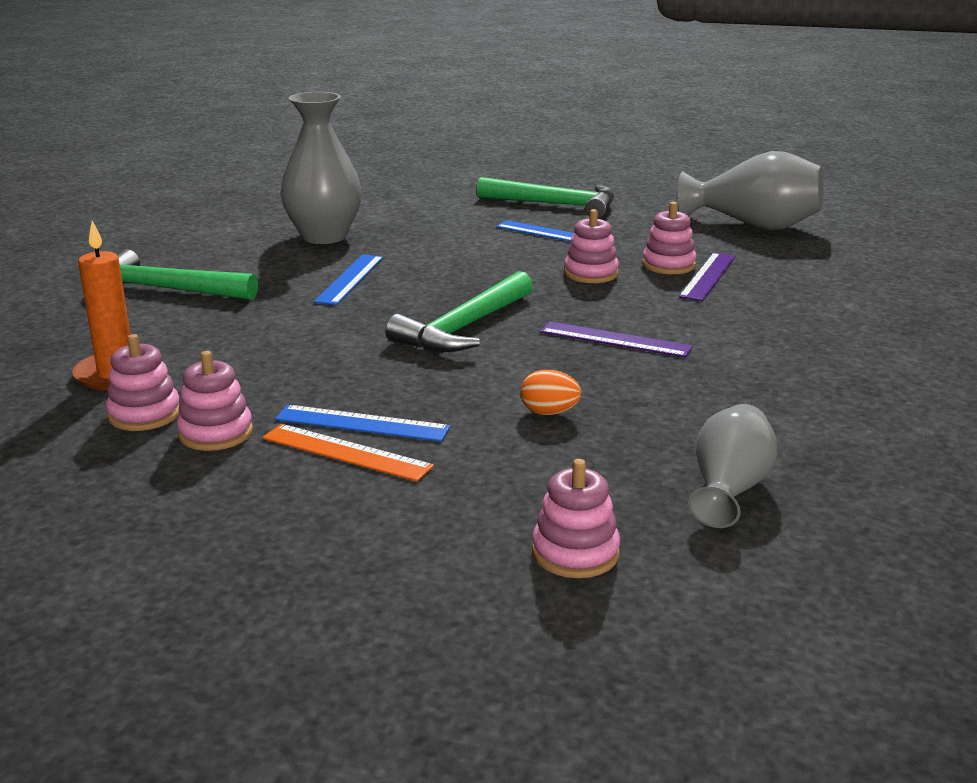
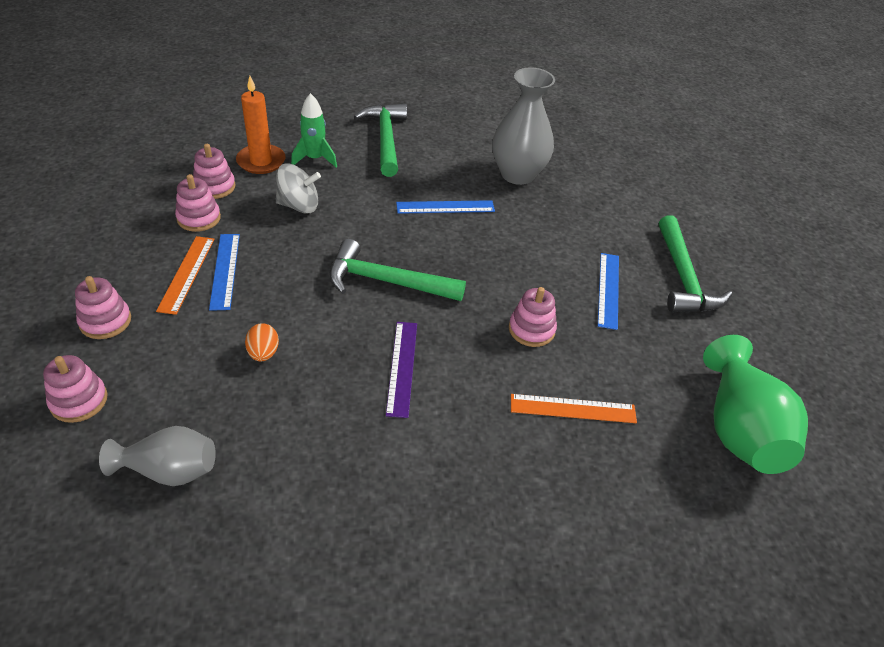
camera: 65 degrees right, 20 degrees up
(157, 337) = (315, 159): none -> green rocket
(259, 360) = (299, 206): none -> grey spinning top
(668, 265) = (583, 377): pink stacking toy -> pink stacking toy (105, 321)
(708, 276) = (573, 408): purple ruler -> orange ruler
(753, 226) = (739, 429): grey vase -> green vase

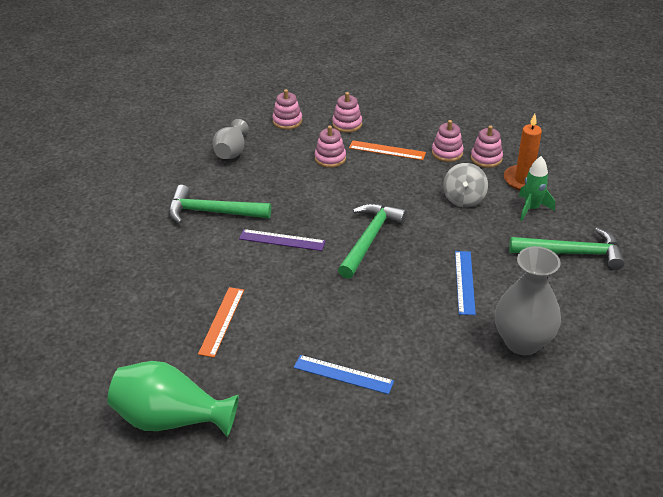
camera: 105 degrees right, 5 degrees down
(225, 270) = (389, 165): blue ruler -> none
(263, 353) = (308, 182): orange egg -> none
(531, 329) = (304, 313): pink stacking toy -> pink stacking toy (330, 158)
(683, 277) = (353, 440): green hammer -> green hammer (212, 212)

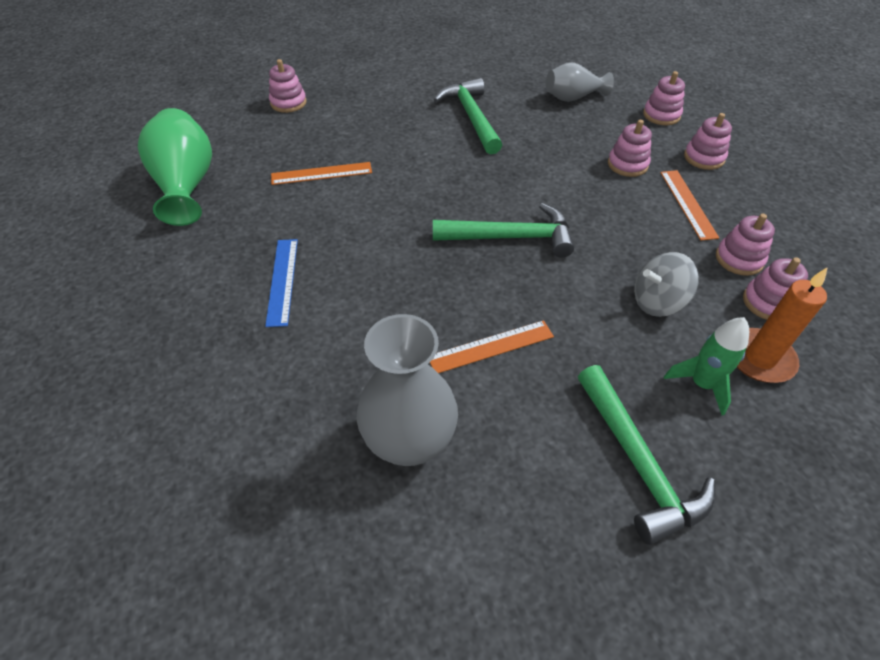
camera: 65 degrees right, 10 degrees up
(90, 319) = (288, 103): none -> pink stacking toy
(282, 240) = (462, 173): purple ruler -> none
(464, 282) = (491, 346): blue ruler -> orange ruler

